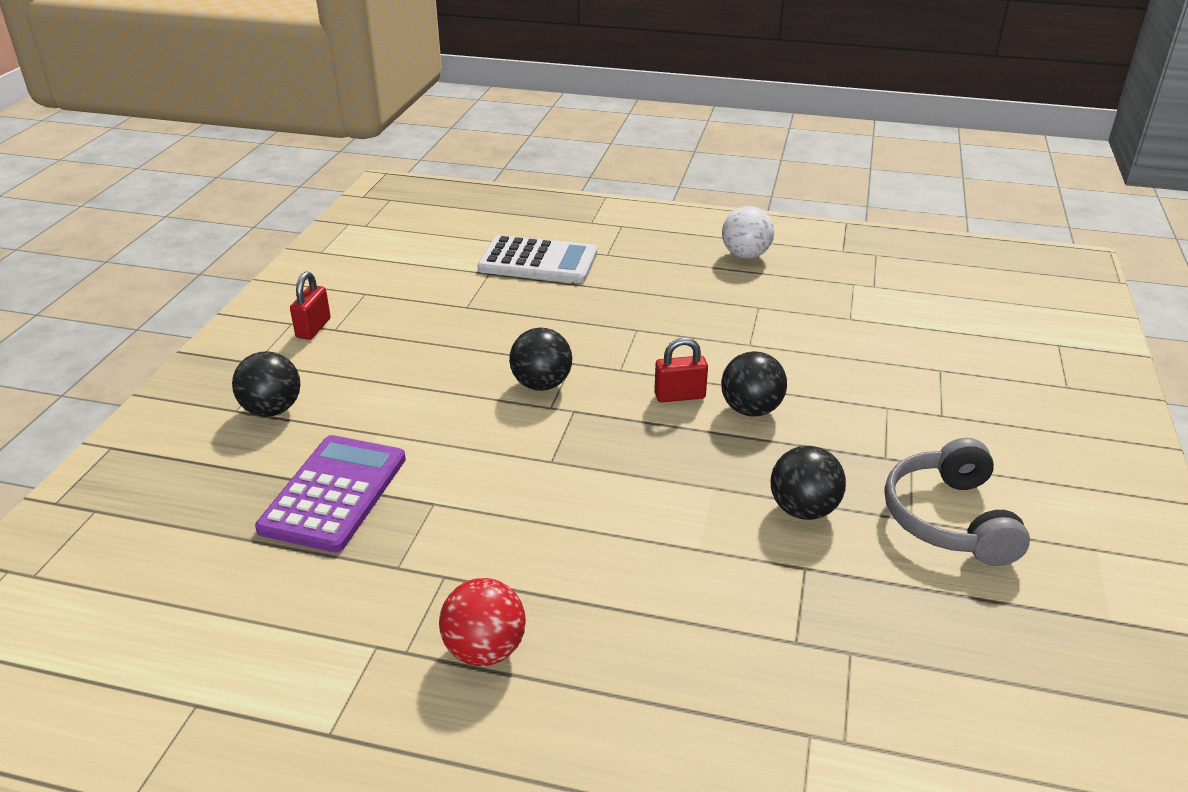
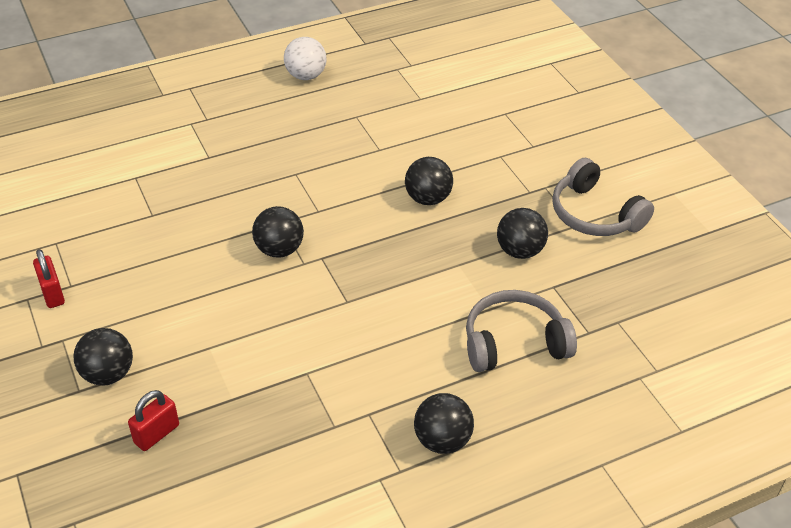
camera: 40 degrees left, 10 degrees up
(334, 493) = (233, 405): purple calculator -> none
(485, 650) = (442, 440): red ball -> black ball
(538, 261) = (162, 149): white calculator -> none
(679, 396) = (376, 211): red padlock -> red padlock (156, 434)
(686, 600) = (514, 343): none -> grey headphones

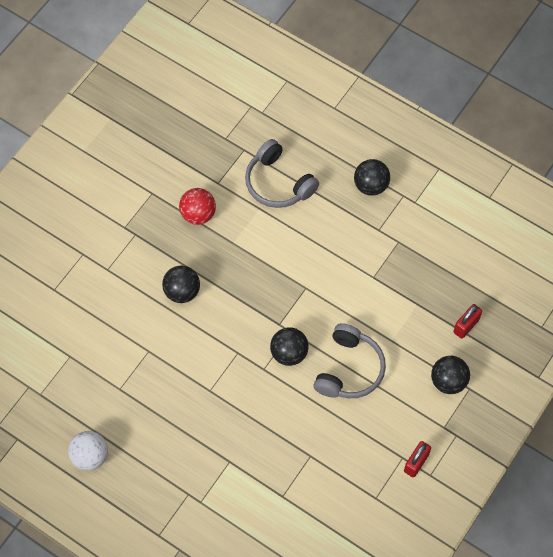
camera: 120 degrees left, 20 degrees up
(156, 434) = (466, 326): red padlock -> red padlock turned 60 degrees counterclockwise
(520, 251) = (198, 214): black ball -> red ball
(594, 214) = (134, 187): grey headphones -> grey headphones (349, 369)

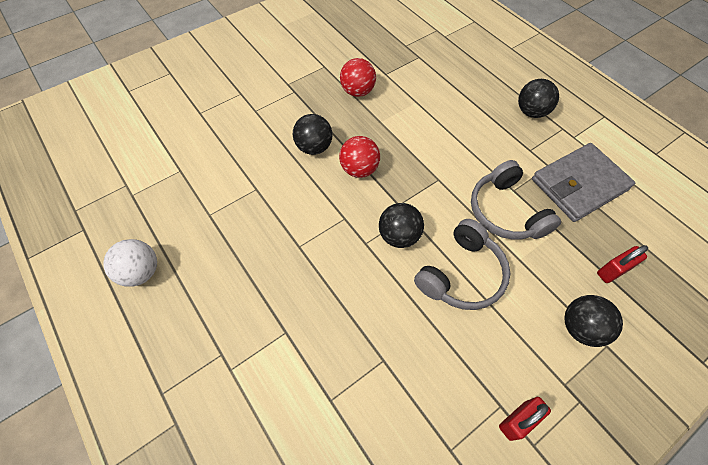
camera: 20 degrees right, 5 degrees down
(232, 301) = (359, 169): none -> red ball
(278, 183) = (441, 87): grey headphones -> grey headphones (506, 211)
(427, 253) = (579, 184): none -> grey wallet

